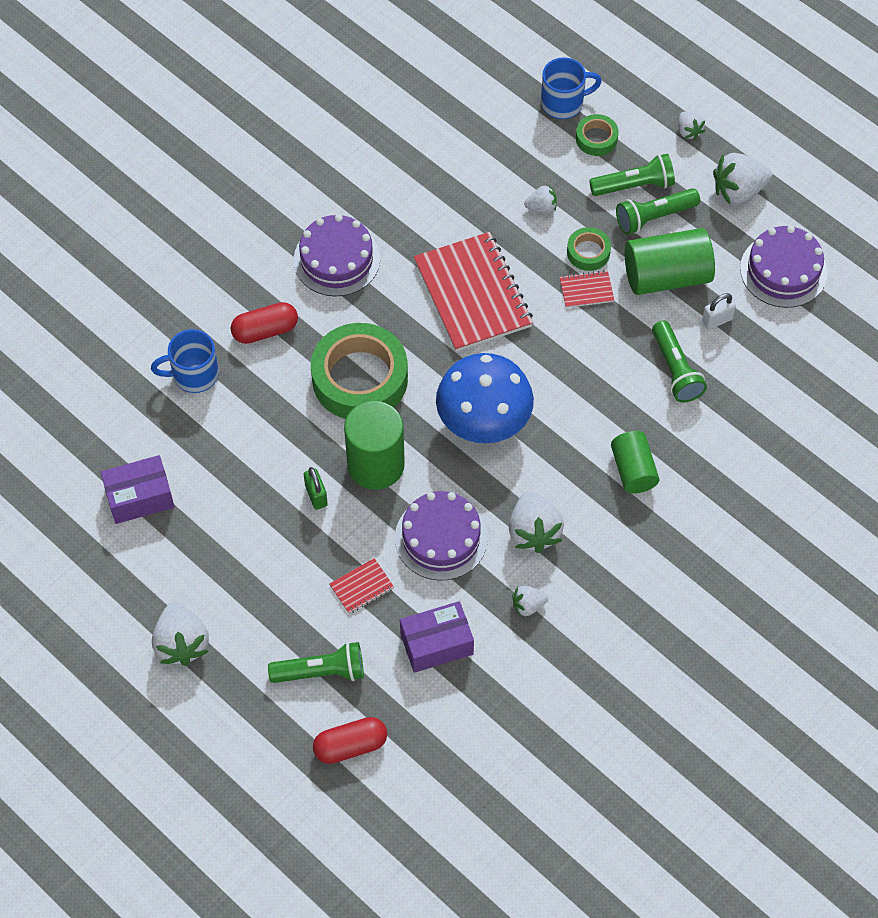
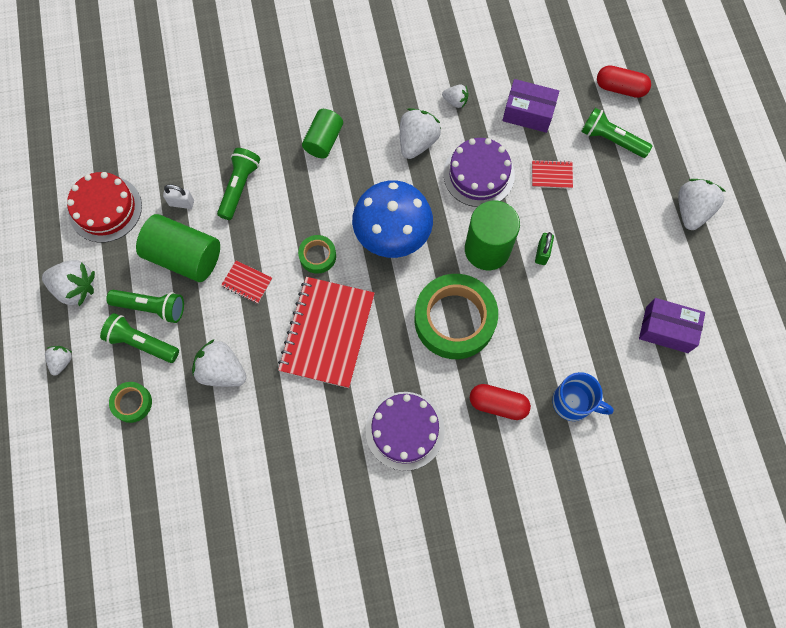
camera: 145 degrees left, 10 degrees up
(541, 207) = (222, 371): white strawberry -> white strawberry, size x1.82
(563, 103) = (127, 454): blue mug -> none
(588, 252) = (220, 311): green tape -> green tape (317, 256)
(783, 270) = (105, 209): purple cake -> red cake

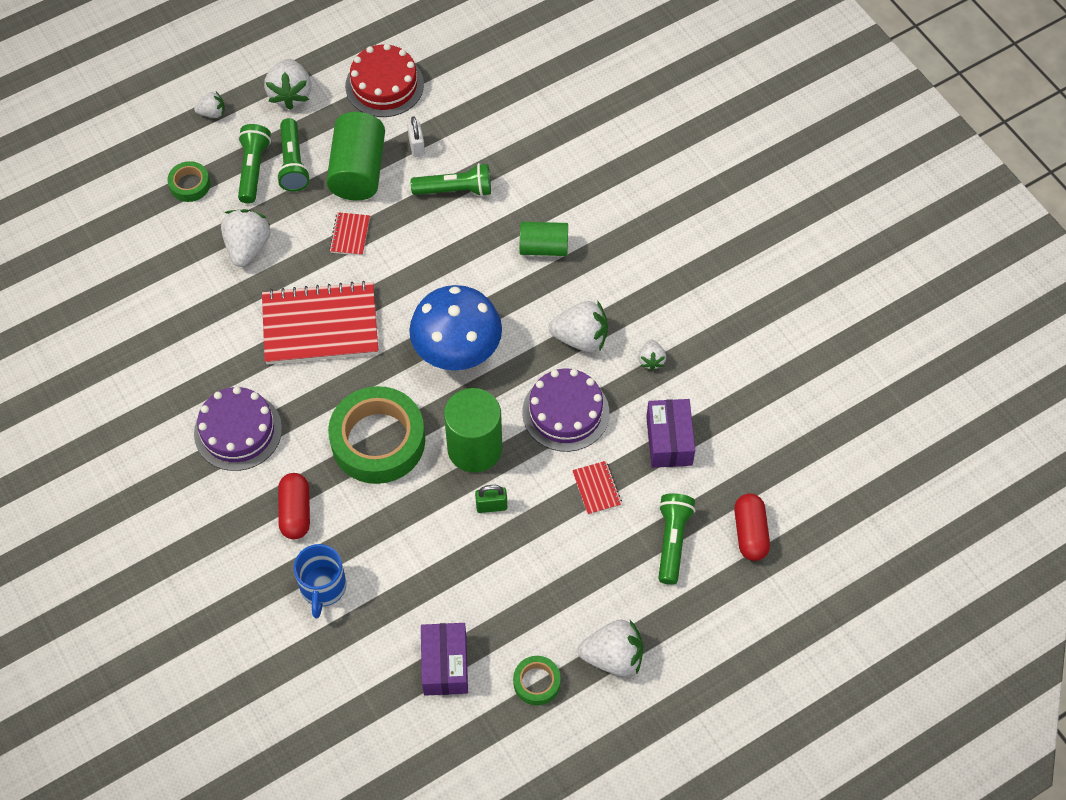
camera: 70 degrees right, 10 degrees down
(317, 256) = (404, 288): green tape -> green tape (536, 682)

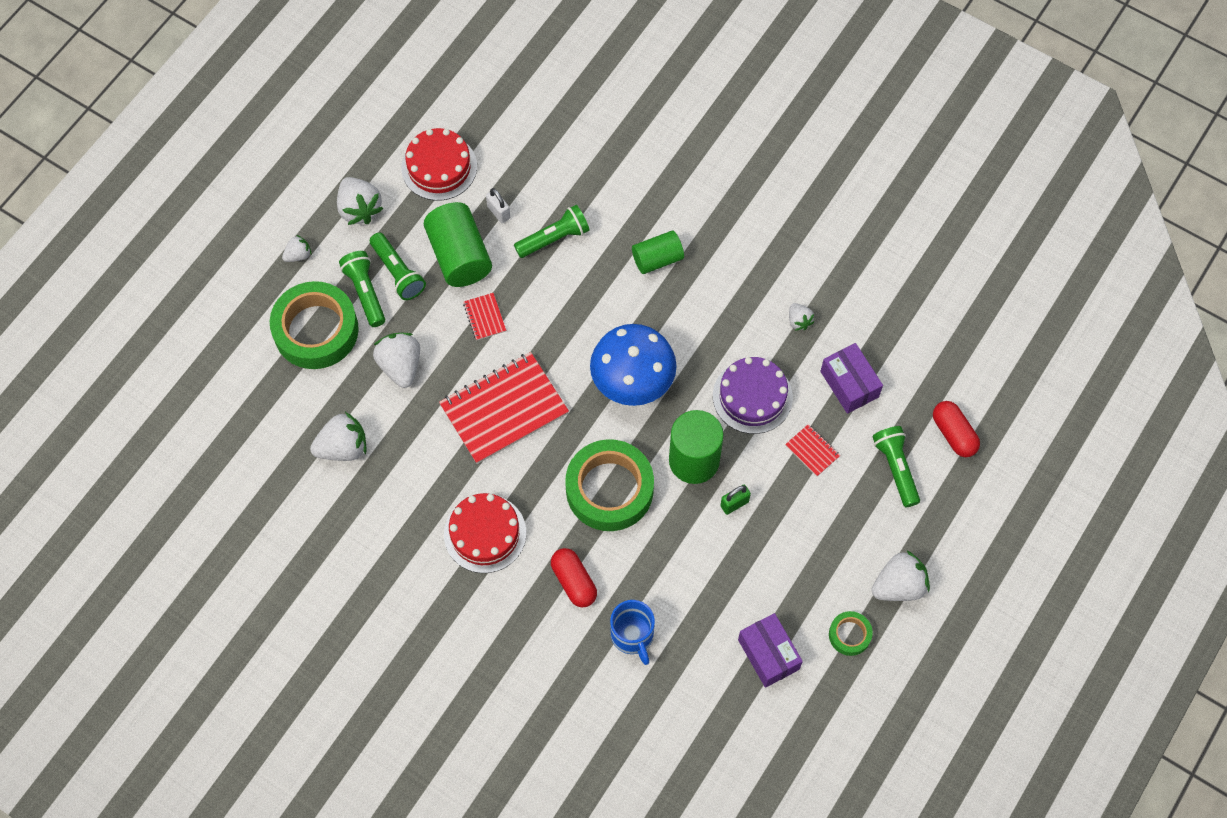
camera: 25 degrees left, 5 degrees up
(190, 185) = (316, 330): green tape -> green tape, size x2.15
(238, 431) = (485, 533): purple cake -> red cake
(581, 338) = (731, 326): white strawberry -> white strawberry (343, 447)

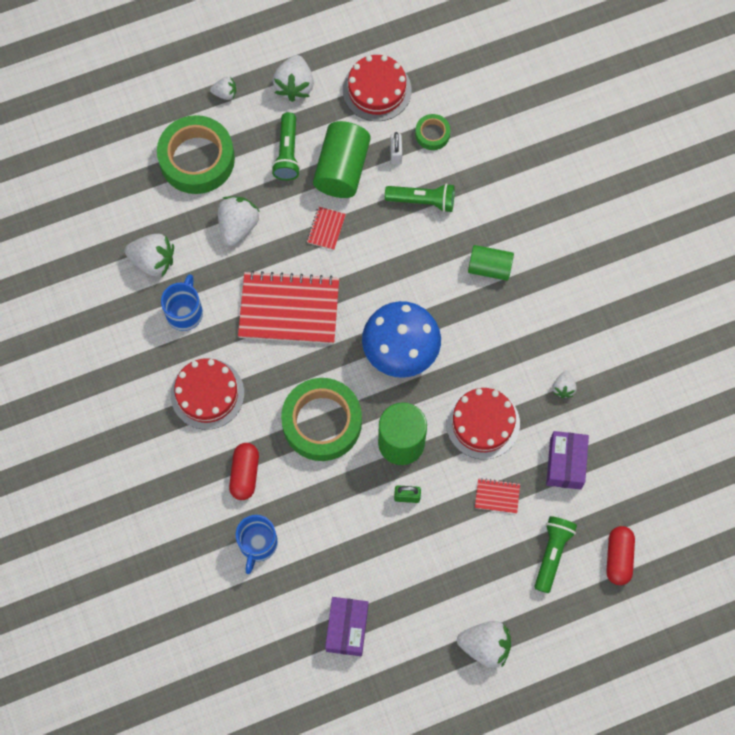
camera: 35 degrees right, 5 degrees up
(365, 292) = (253, 153): green flashlight -> none
(408, 474) = (185, 312): none -> blue mug
(752, 396) = (482, 423): purple cake -> red cake
(812, 451) = (497, 496): red notebook -> red notebook turned 75 degrees counterclockwise
(849, 635) = (419, 657): green tape -> green tape (432, 134)

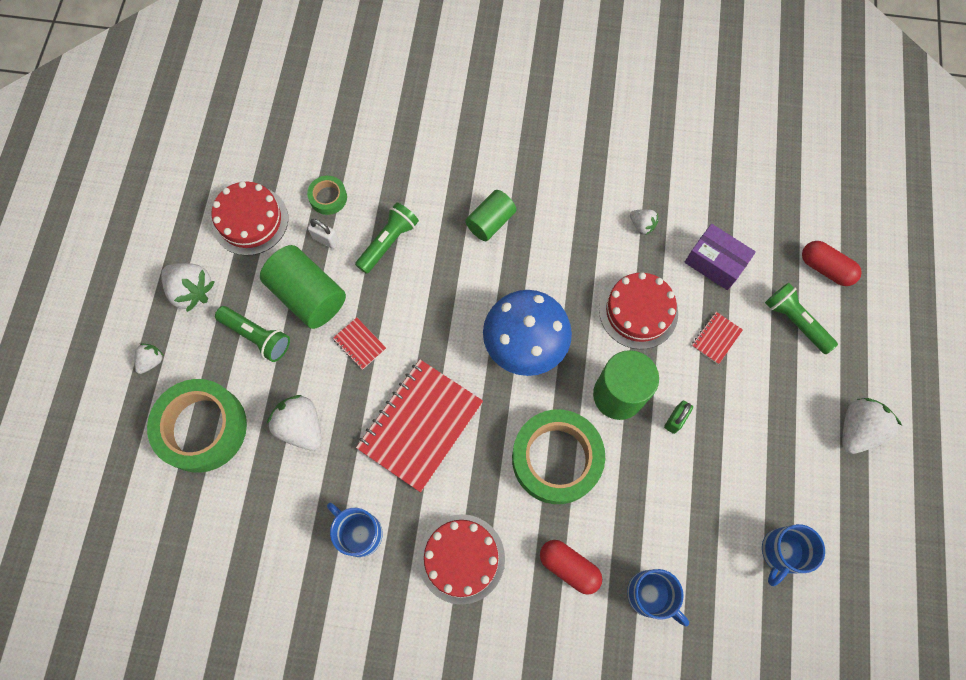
camera: 60 degrees left, 0 degrees up
(153, 261) = (282, 535): white strawberry -> none
(347, 628) = (781, 552): purple box -> blue mug

